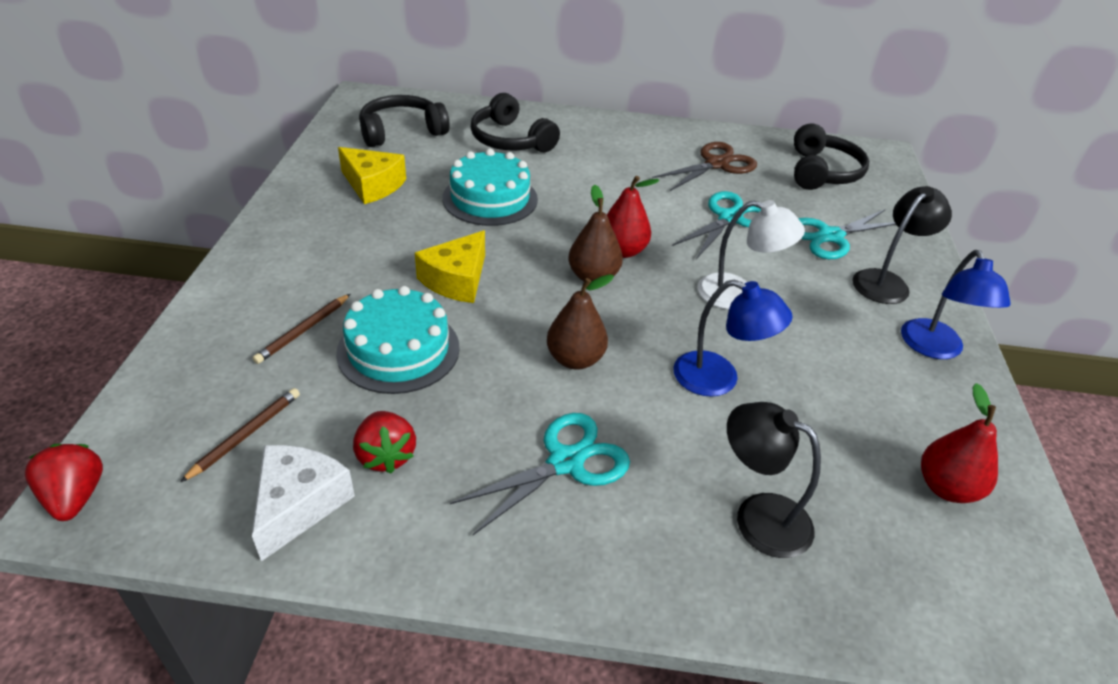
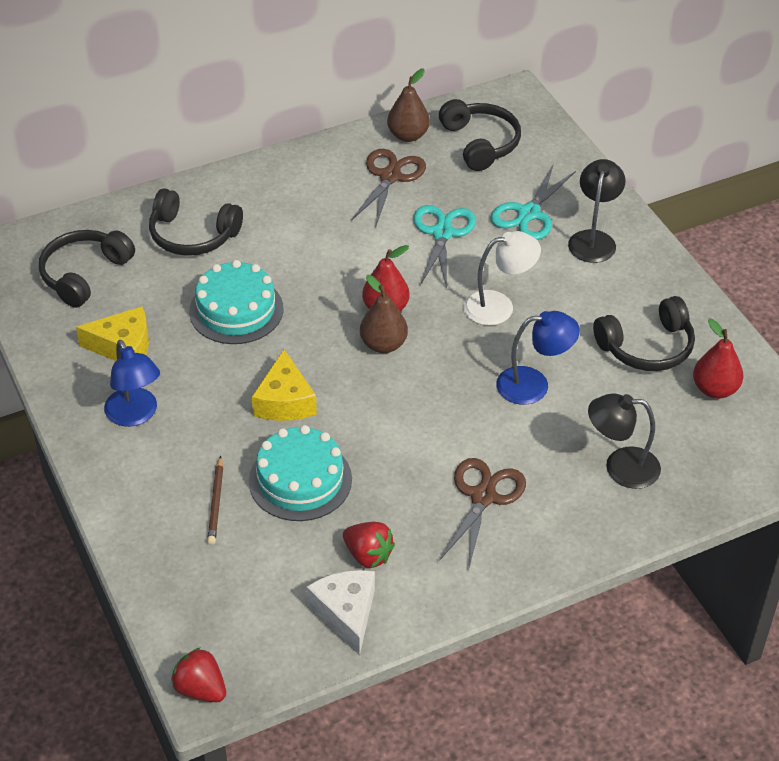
camera: 30 degrees left, 5 degrees up
(246, 435) = (263, 593): brown pencil -> none
(566, 462) = (483, 496): turquoise scissors -> brown scissors
(575, 359) = (428, 421): brown pear -> brown pear (408, 135)
(883, 403) = (647, 347): none -> black headphones
(935, 349) = (656, 284): blue lamp -> blue lamp (135, 415)

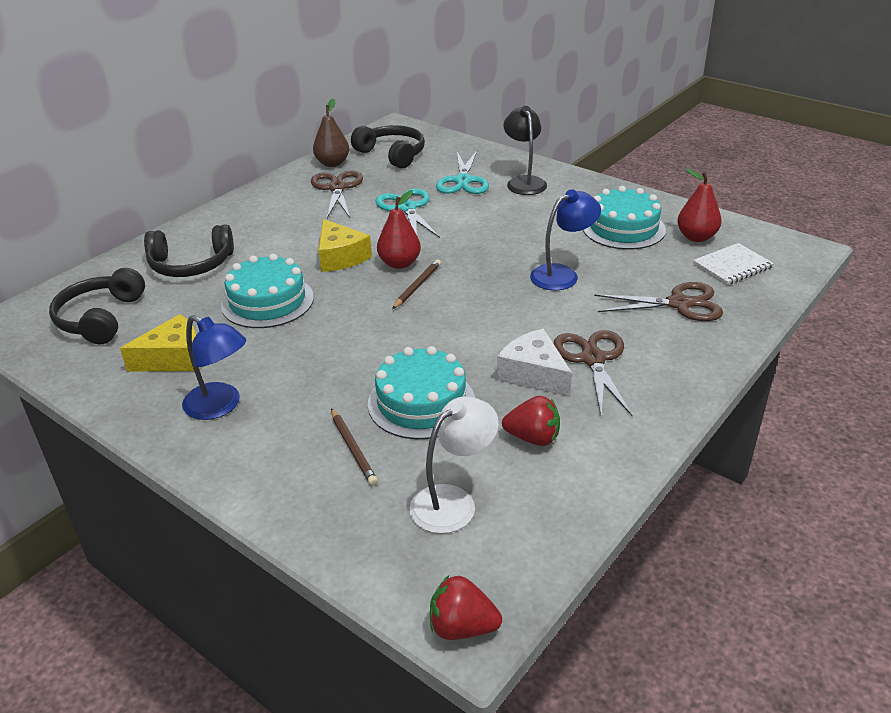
camera: 25 degrees left, 10 degrees down
(284, 401) = (361, 350): yellow cheese -> yellow cheese (340, 257)
(346, 613) = (553, 493): white cheese -> white cheese (533, 374)
(383, 344) = (417, 286): brown pear -> brown pencil
(499, 306) = (489, 236): white lamp -> white lamp (453, 501)
(620, 467) = (680, 304): black lamp -> brown scissors
(647, 347) = (623, 228): black headphones -> turquoise cake
(718, 442) = (732, 266): none -> white notebook

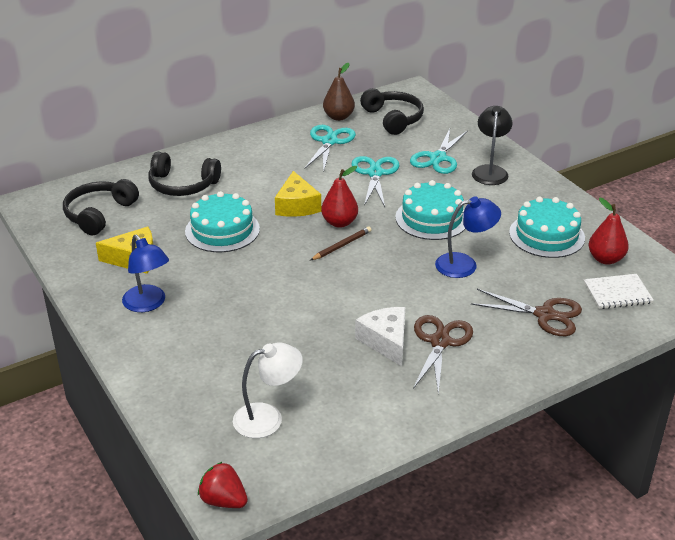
camera: 20 degrees right, 0 degrees up
(337, 188) = (329, 141): brown scissors -> turquoise scissors
(353, 449) = (221, 361): brown pencil -> none
(421, 402) = (289, 340): turquoise cake -> turquoise cake (432, 218)
(533, 438) = (353, 389): red strawberry -> none

